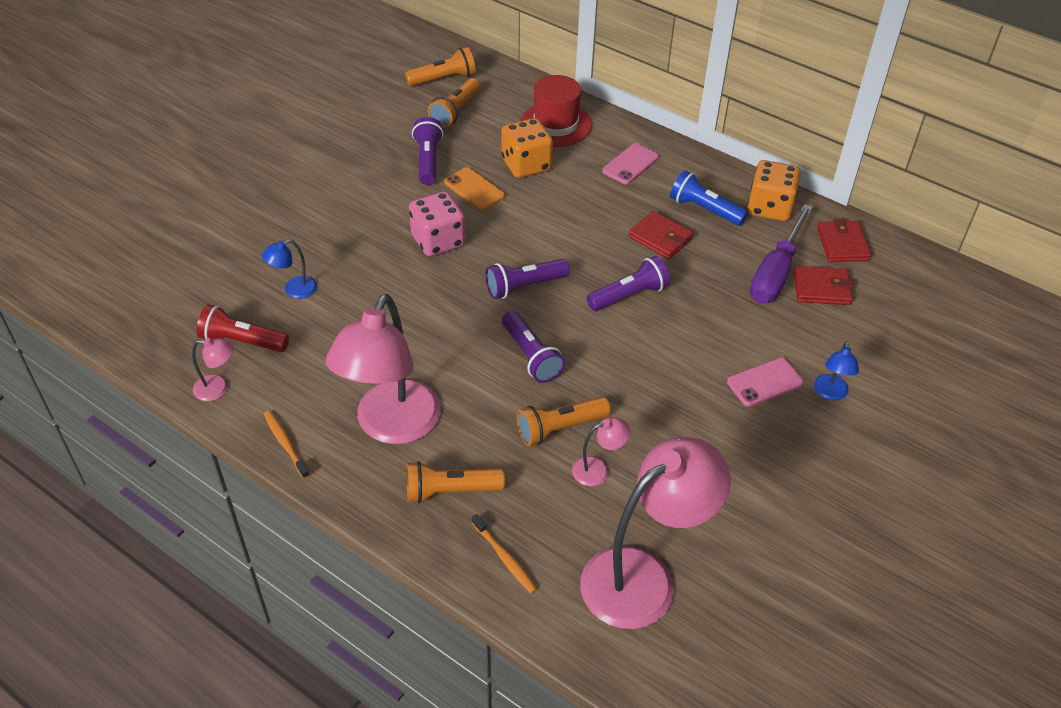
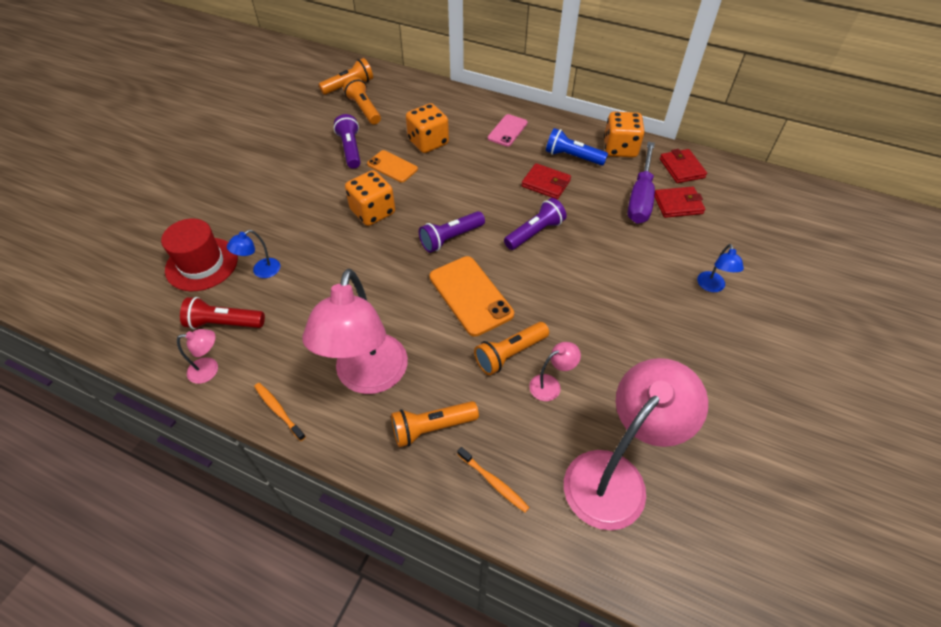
camera: 10 degrees left, 5 degrees up
(438, 241) = (373, 212): pink dice -> orange dice
(455, 112) = (364, 109): orange flashlight -> orange flashlight turned 135 degrees clockwise
(531, 356) = (470, 295): purple flashlight -> orange phone
(555, 124) = (443, 108): red hat -> red hat (202, 264)
(764, 382) = (660, 286): pink phone -> none

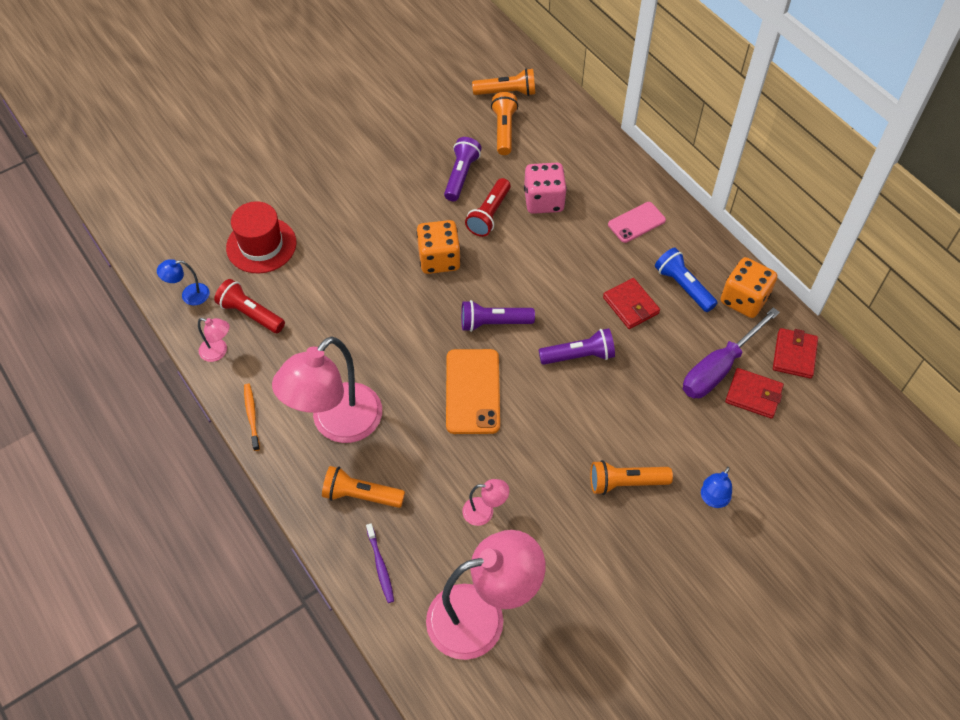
camera: 30 degrees right, 5 degrees up
(261, 271) = (306, 276): blue lamp -> blue lamp (189, 295)
(392, 166) = (489, 215): orange phone -> red flashlight
(428, 142) = (543, 201): orange dice -> pink dice
(494, 482) = (380, 566): orange toothbrush -> purple toothbrush
(510, 354) = (469, 465): orange flashlight -> orange flashlight (625, 483)

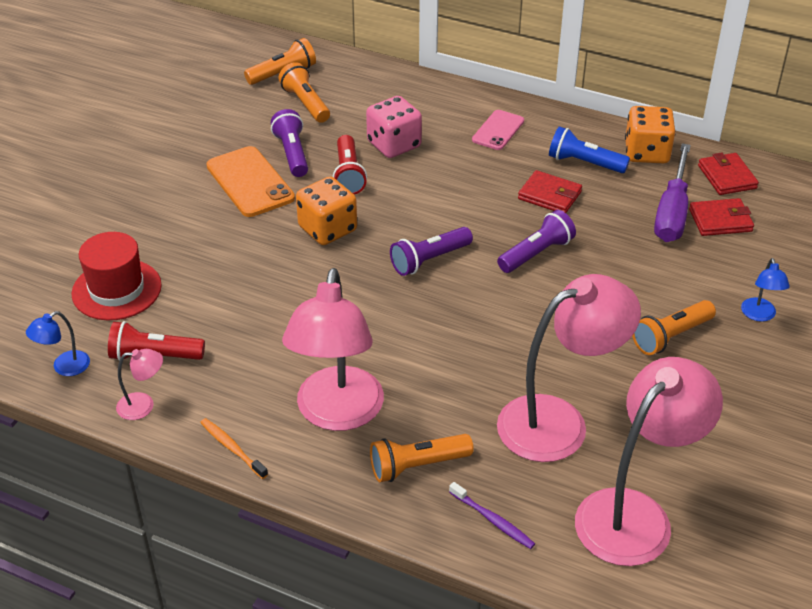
camera: 30 degrees left, 15 degrees down
(472, 391) = (457, 325): orange phone -> orange phone (250, 182)
(485, 512) = (558, 421): pink lamp -> pink lamp, size x2.36

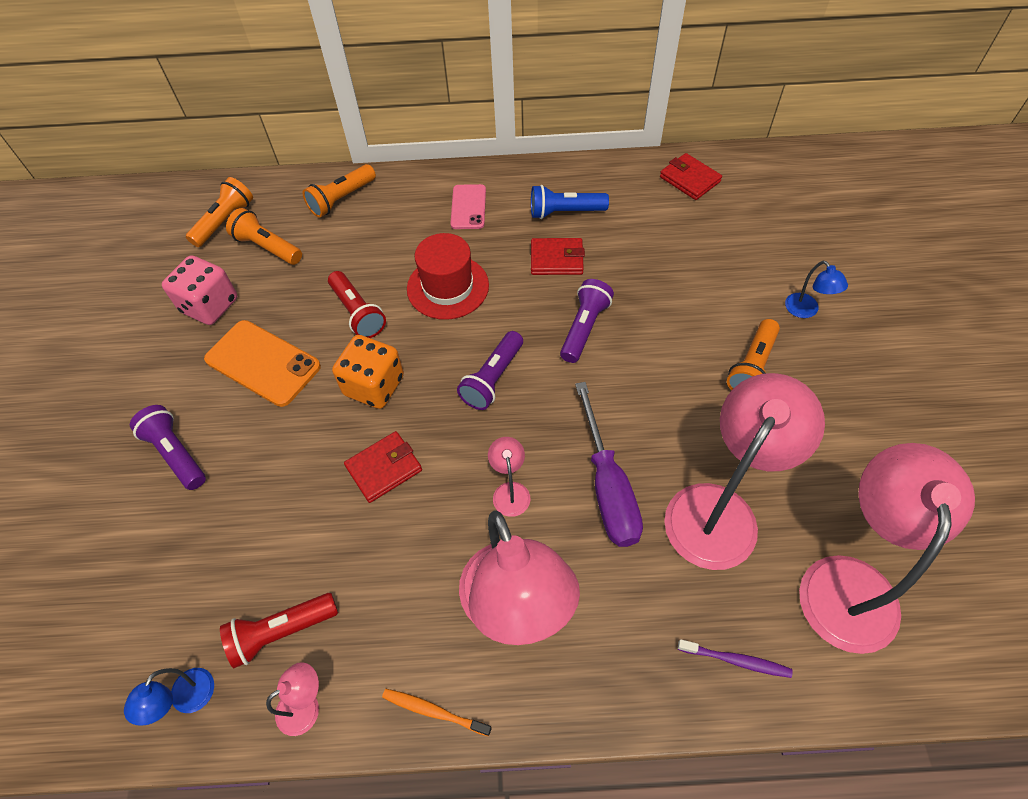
camera: 25 degrees left, 15 degrees up
(116, 290) = (192, 564): red hat -> red hat (448, 287)
(292, 153) = (287, 311): purple flashlight -> purple flashlight (176, 453)
(388, 339) = (510, 491): none -> pink lamp
(394, 145) = (381, 261): pink dice -> pink dice (210, 305)
(417, 466) = (628, 632): orange flashlight -> orange flashlight (341, 199)
(646, 153) = (610, 180): orange dice -> none
(672, 212) = (669, 233): purple screwdriver -> purple screwdriver (608, 486)
(720, 220) = (713, 226): red wallet -> red wallet (384, 468)

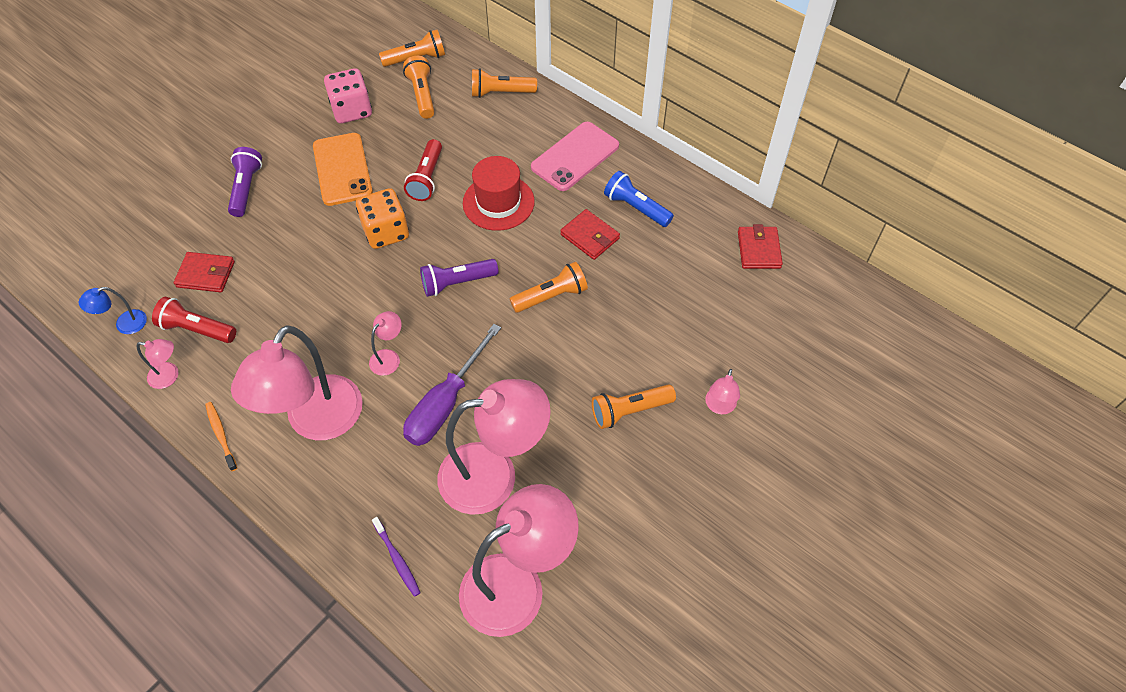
camera: 40 degrees right, 0 degrees up
(384, 468) = (338, 285): red wallet -> red wallet (206, 274)
(468, 207) = (575, 156): pink phone -> pink phone, size x1.60
(584, 328) = (551, 296): purple flashlight -> orange flashlight
(806, 311) = (719, 407): blue lamp -> pink lamp

